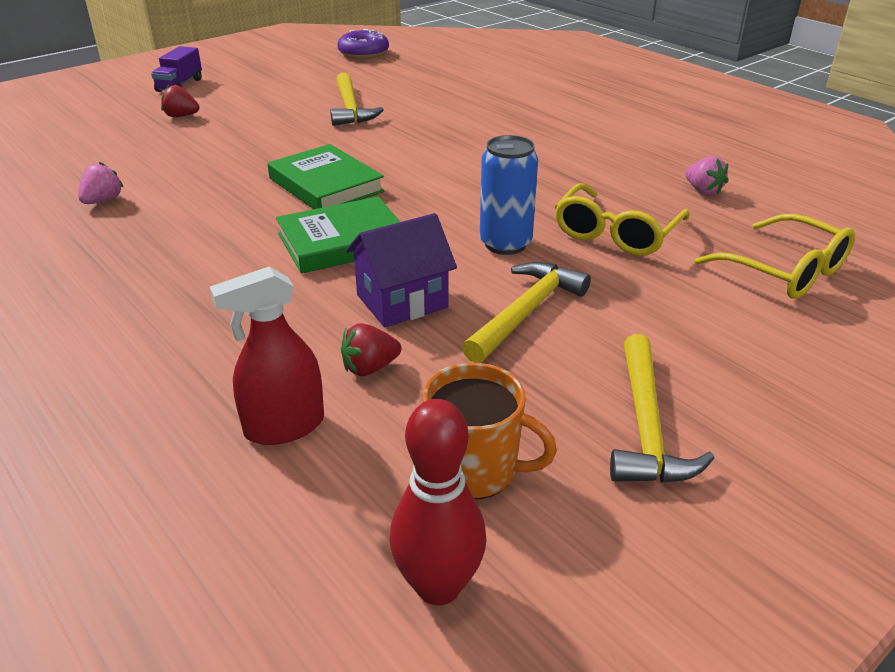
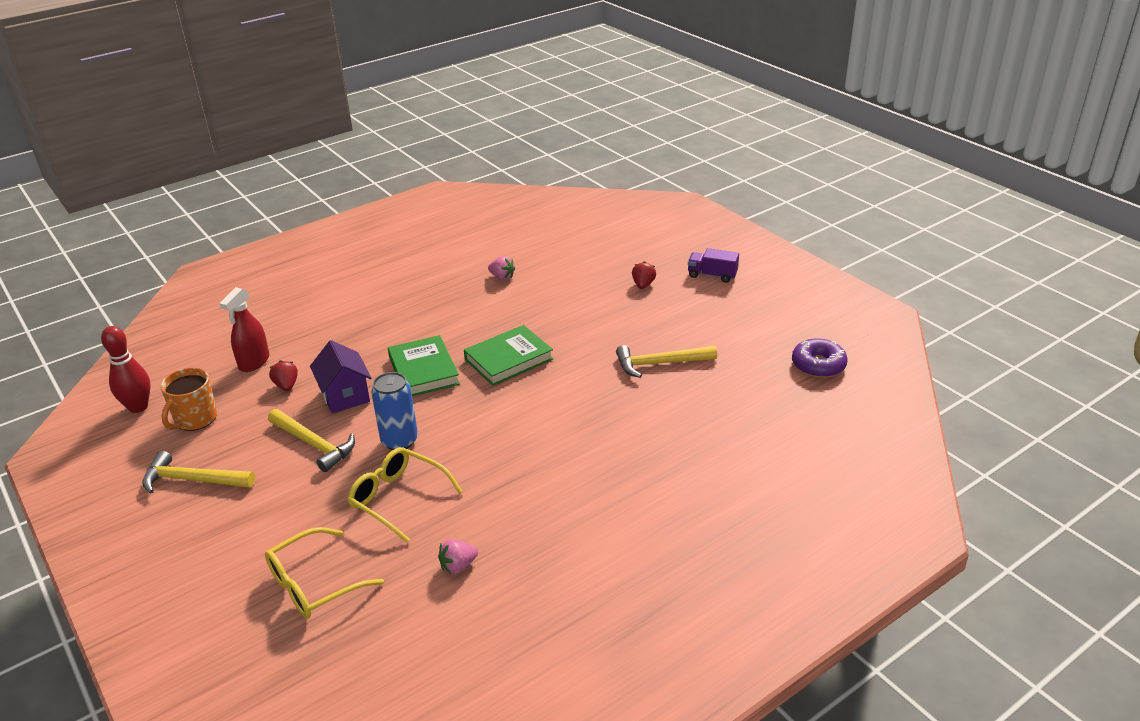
camera: 95 degrees right, 0 degrees up
(284, 427) = (254, 362): red spray bottle -> red spray bottle turned 135 degrees counterclockwise

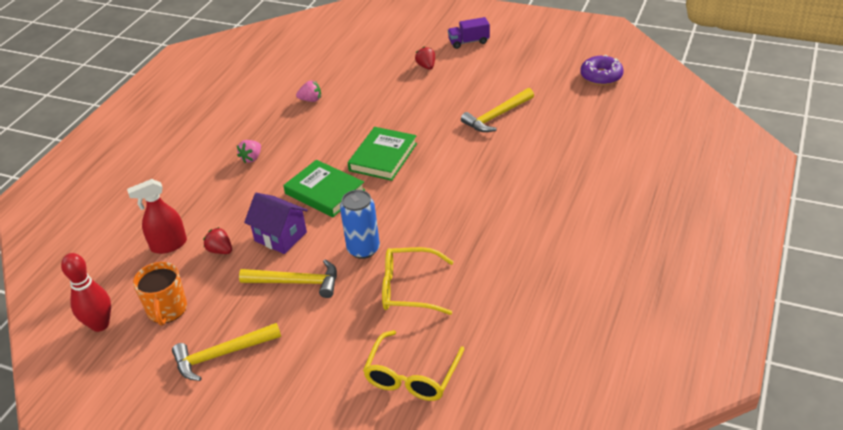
camera: 30 degrees left, 5 degrees up
(254, 362) = (168, 245): red spray bottle -> red spray bottle turned 75 degrees clockwise
(458, 566) = (503, 312): pink strawberry -> pink strawberry (251, 158)

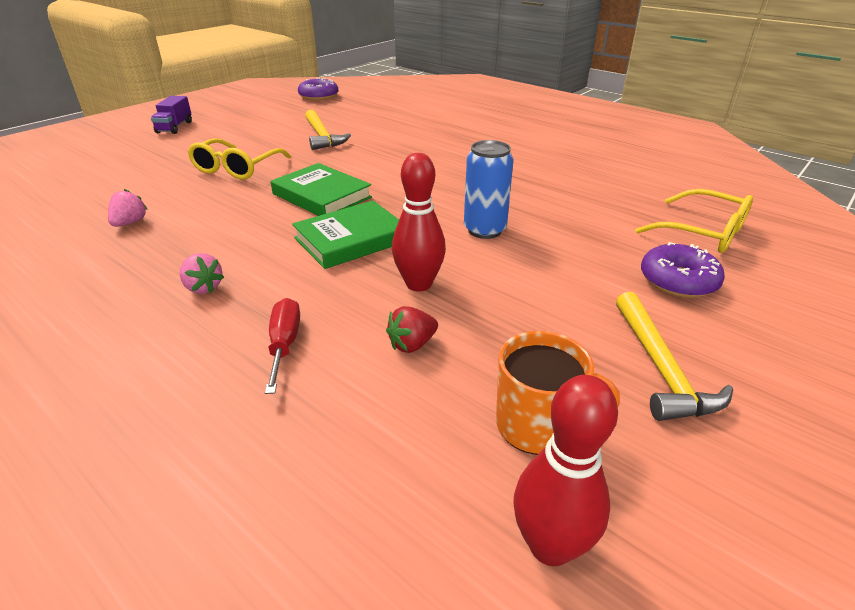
camera: 75 degrees left, 5 degrees down
(168, 245) = (354, 407): red spray bottle -> none
(210, 206) = (284, 344): none -> red screwdriver
(280, 237) = (419, 284): purple house -> red bowling pin
(296, 282) = (523, 283): yellow hammer -> none
(325, 361) = (678, 281): none -> purple donut
(409, 289) = (566, 215): yellow glasses -> yellow glasses (236, 168)
(426, 66) = (182, 150): red strawberry -> none

